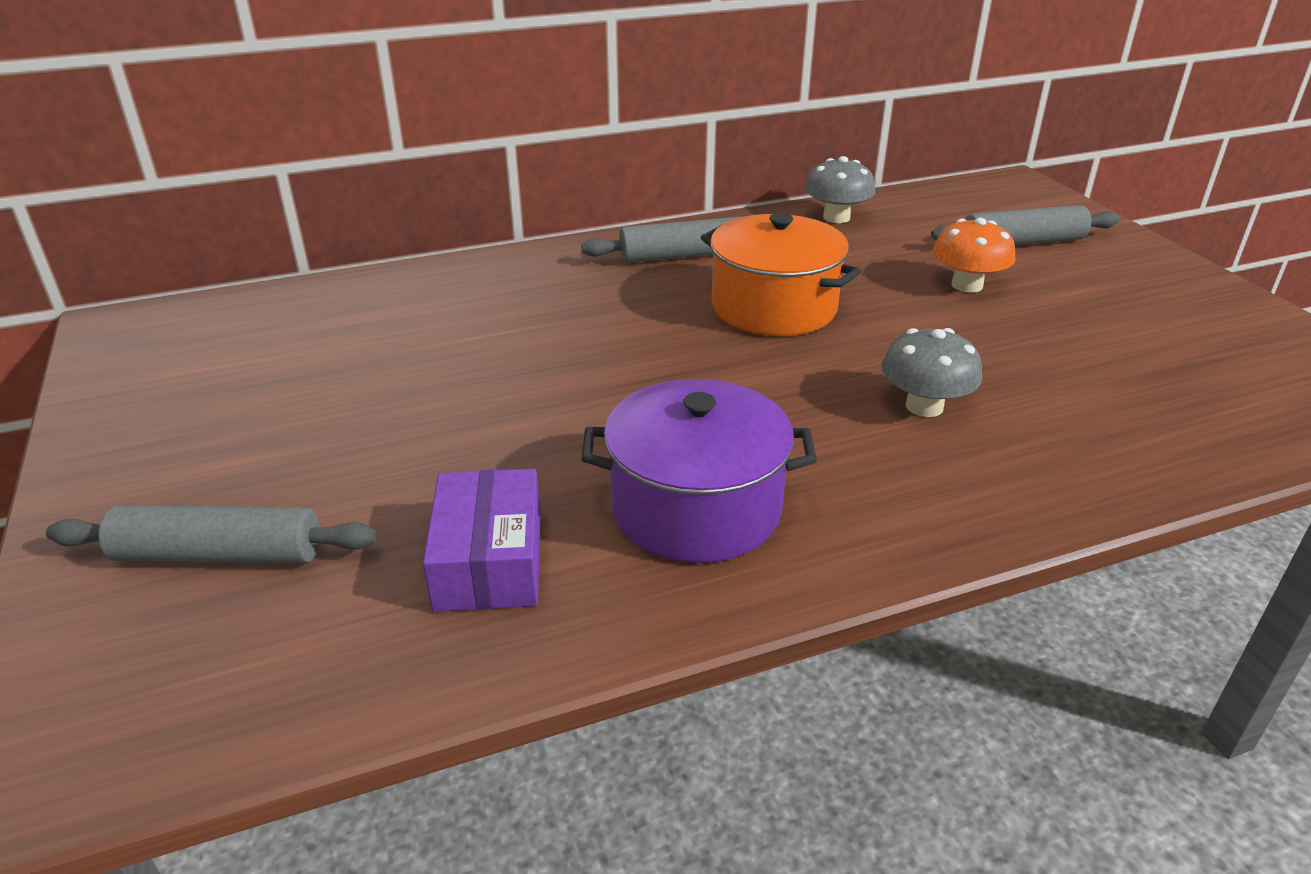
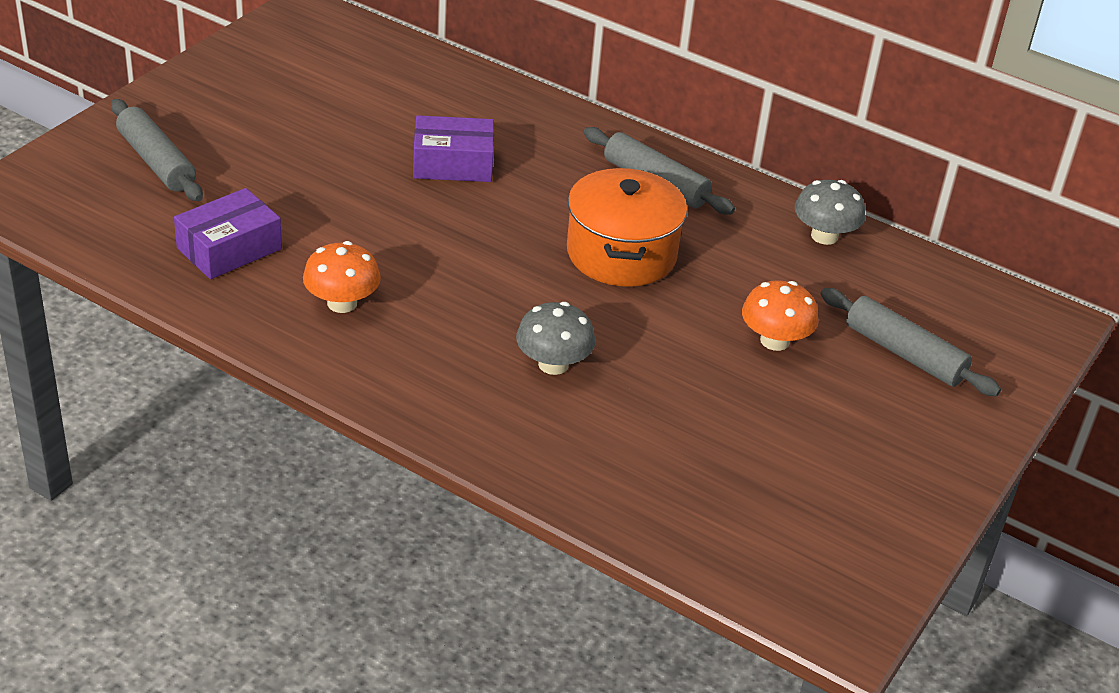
camera: 50 degrees right, 5 degrees up
(523, 340) = (453, 164): none -> purple box
(696, 508) = (342, 303): purple pot -> orange mushroom

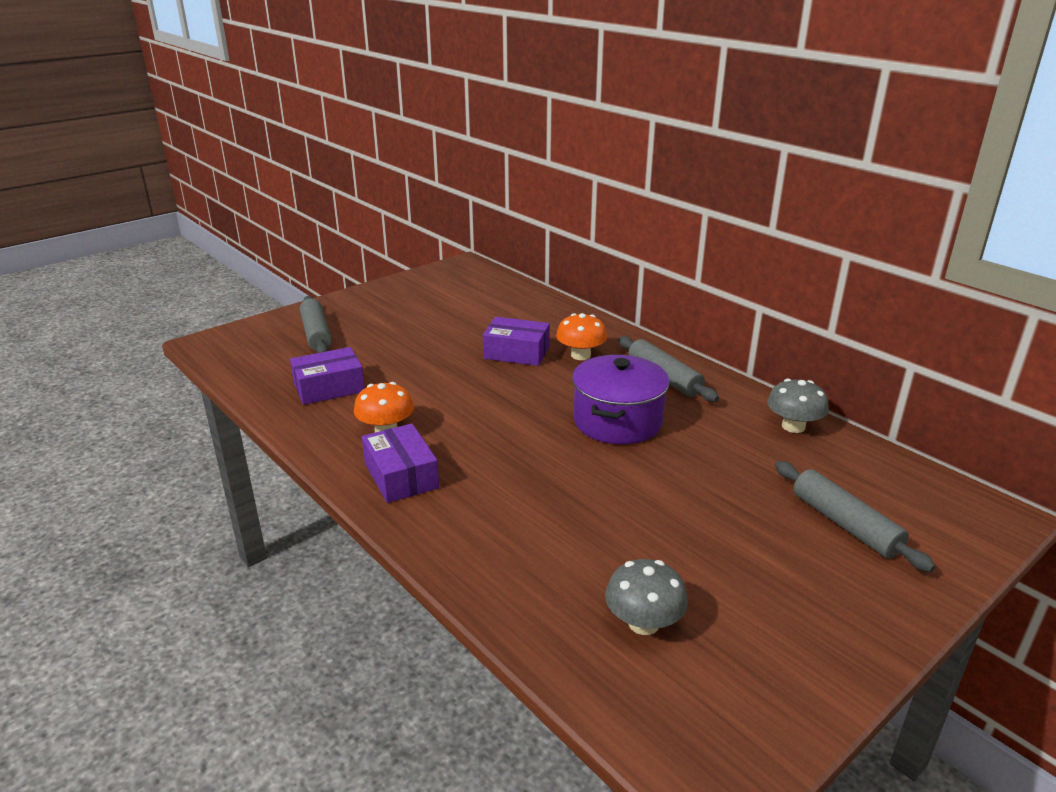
camera: 20 degrees right, 10 degrees down
(395, 363) = (401, 476): none -> purple box
(553, 364) = (526, 492): grey mushroom -> grey mushroom (643, 623)
(621, 254) = (617, 421): orange pot -> purple pot
(775, 341) = (725, 499): orange mushroom -> orange mushroom (580, 355)

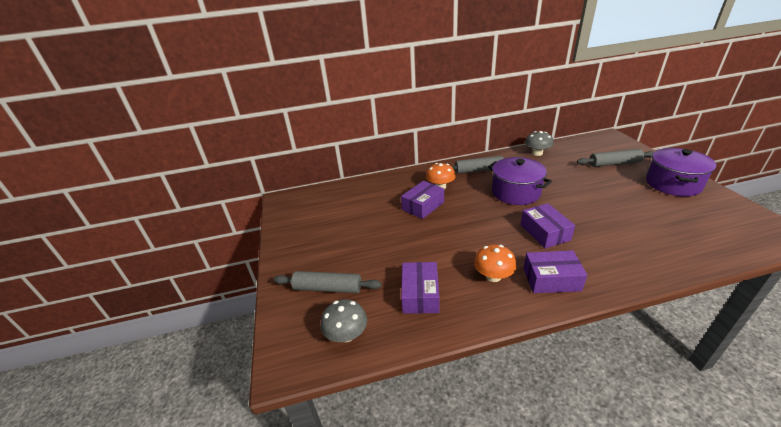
camera: 60 degrees left, 5 degrees up
(514, 460) = (544, 232): none -> purple box
(643, 623) = (689, 226): grey mushroom -> grey mushroom (346, 334)
(821, 609) = (673, 184): none -> purple pot

